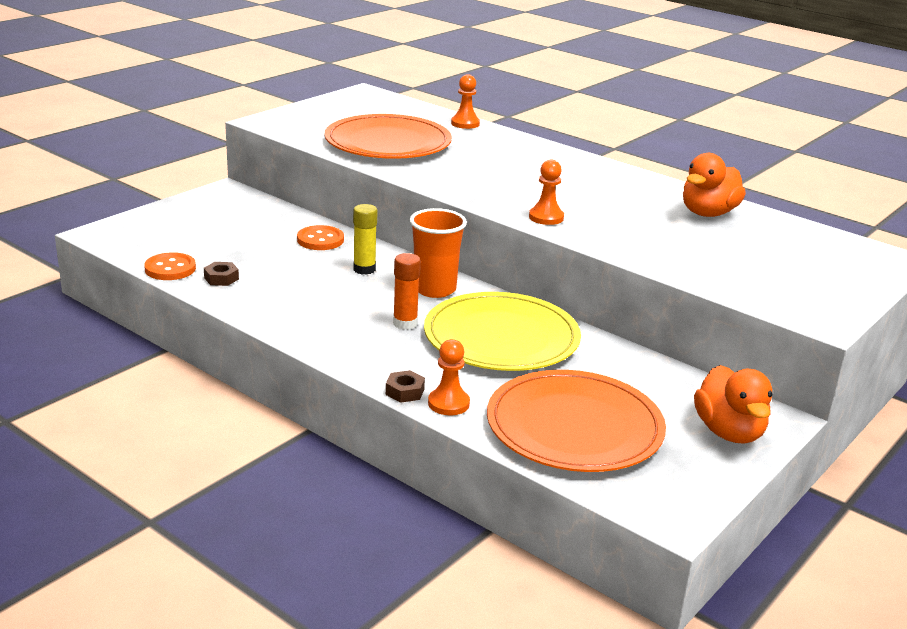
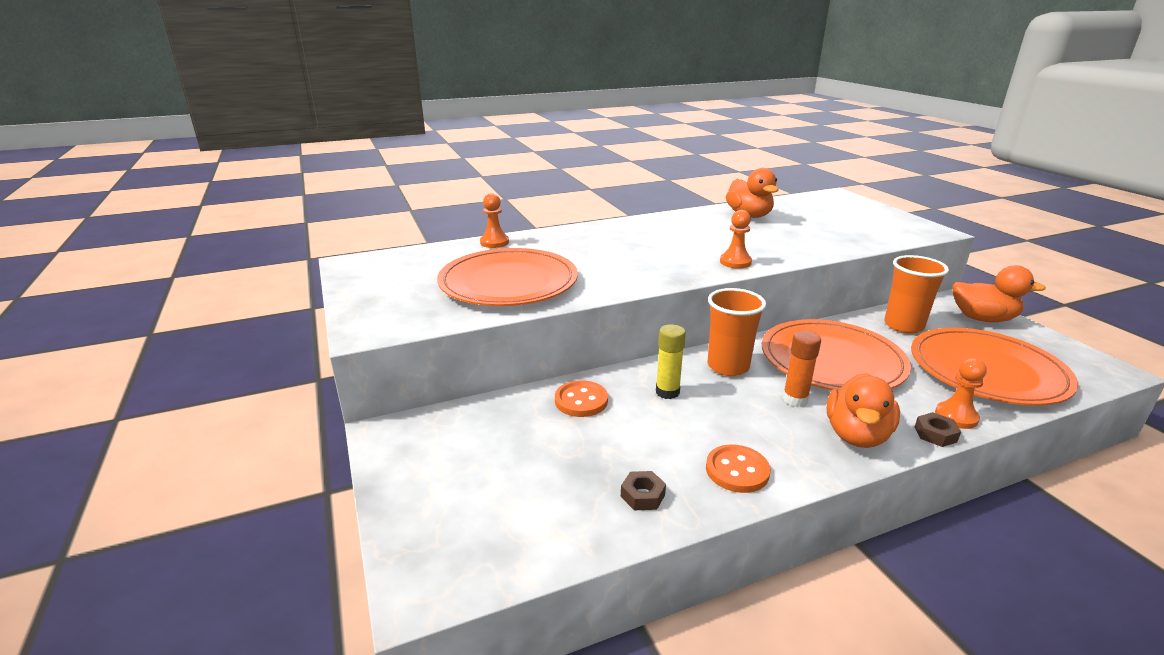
camera: 60 degrees left, 0 degrees up
(170, 269) = (591, 536): orange button -> orange button (737, 470)
(369, 354) = (856, 435): none -> orange duck
(501, 337) = (832, 360): yellow plate -> orange plate
(638, 377) = (903, 326): none -> orange cup

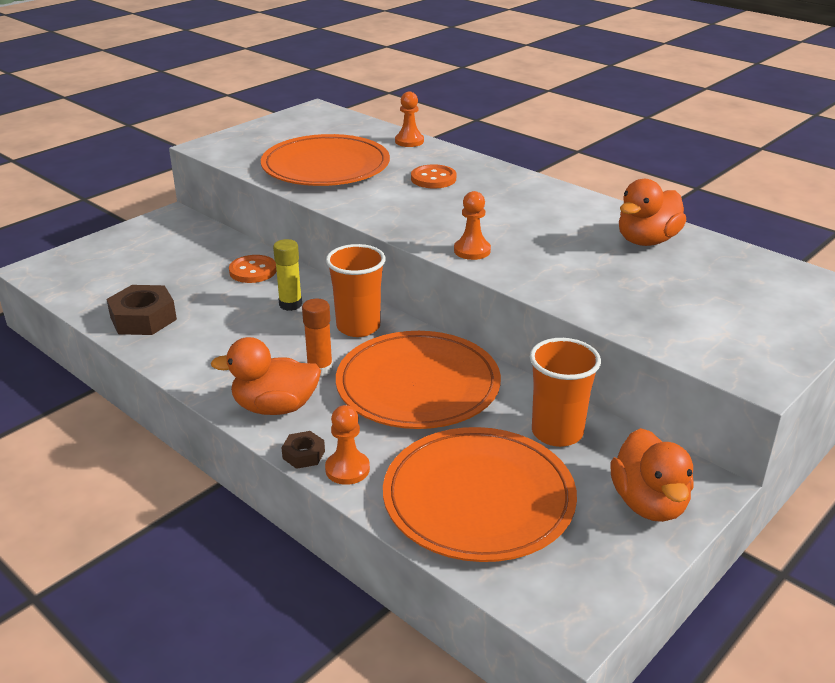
camera: 65 degrees right, 5 degrees up
(642, 495) = (143, 318): brown nut -> brown nut, size x1.92
(737, 470) = (191, 352): orange button -> orange button (433, 179)

